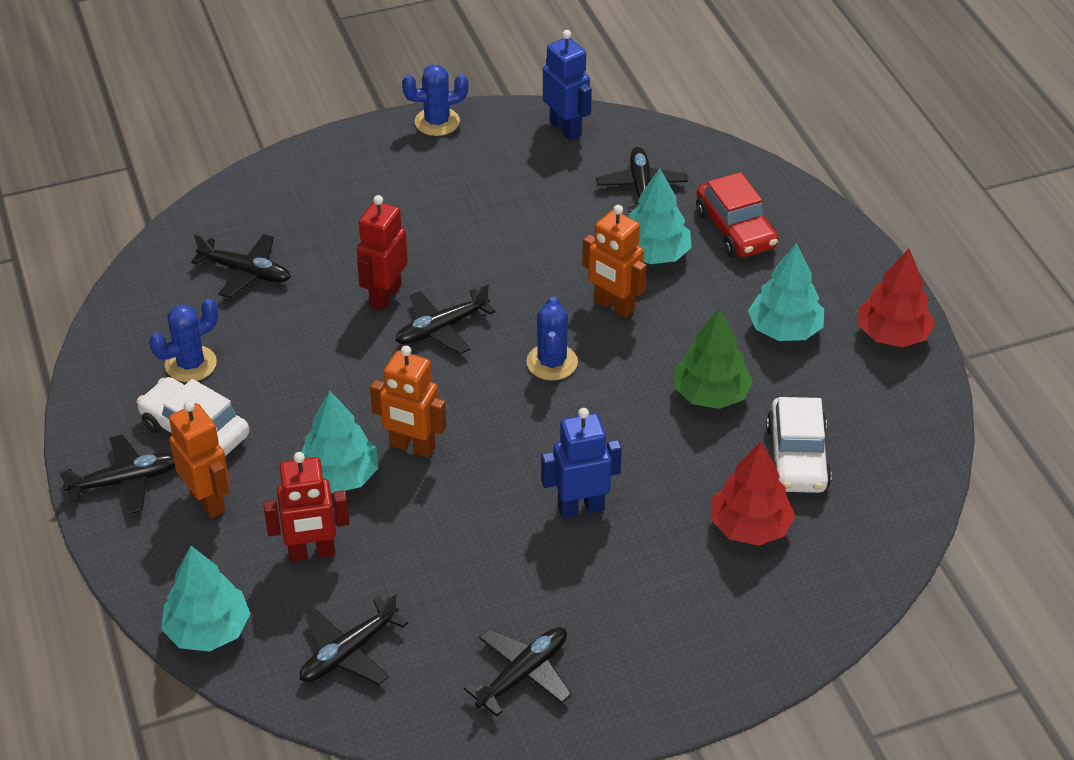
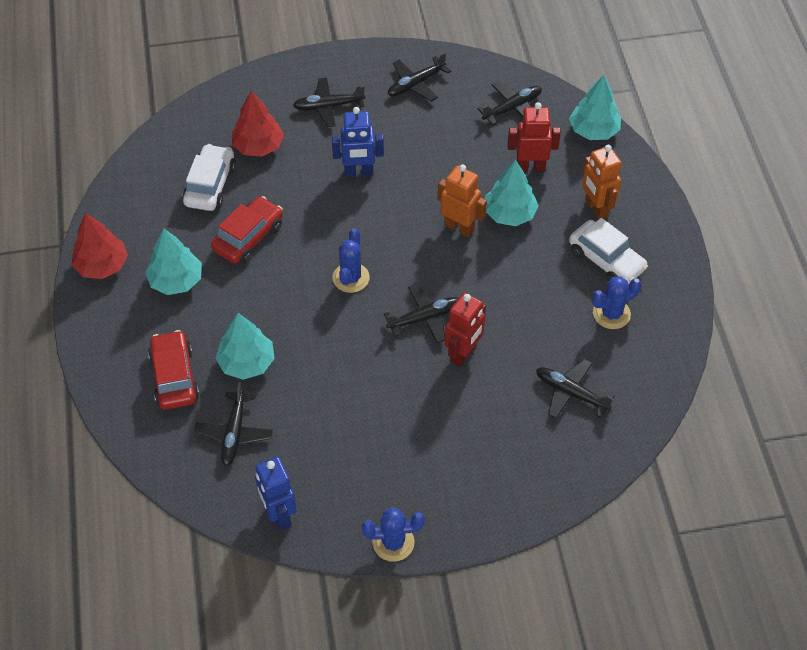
camera: 170 degrees left, 10 degrees up
(125, 481) = (651, 230): black plane -> black plane (328, 106)
(613, 306) = (293, 319): orange robot -> none
(710, 394) = (248, 237): green tree -> red car

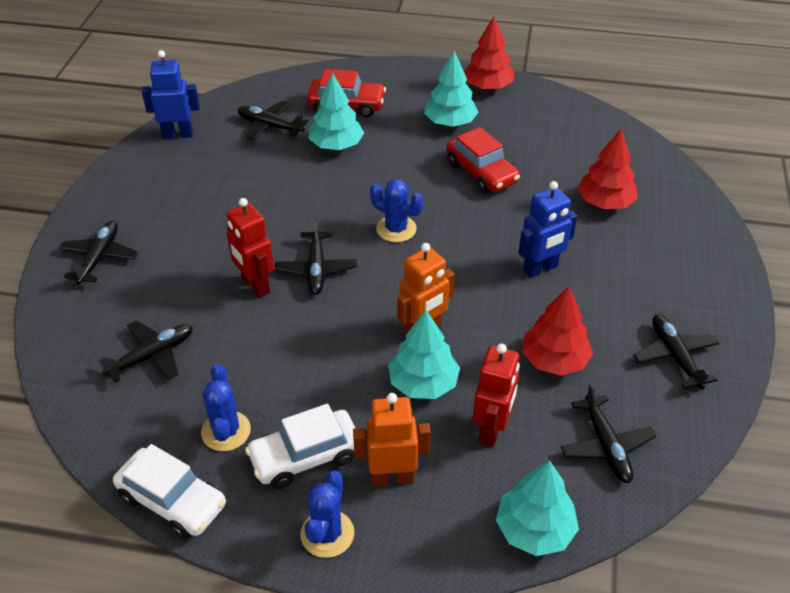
camera: 110 degrees right, 10 degrees down
(210, 185) = (560, 161): white car -> white car (172, 501)
(328, 106) = (653, 268): black plane -> black plane (99, 257)
(358, 172) = (540, 269): blue robot -> blue robot turned 135 degrees counterclockwise
(393, 542) = (100, 189): blue cactus -> blue cactus (327, 534)
(451, 146) = (554, 360): none -> red tree

